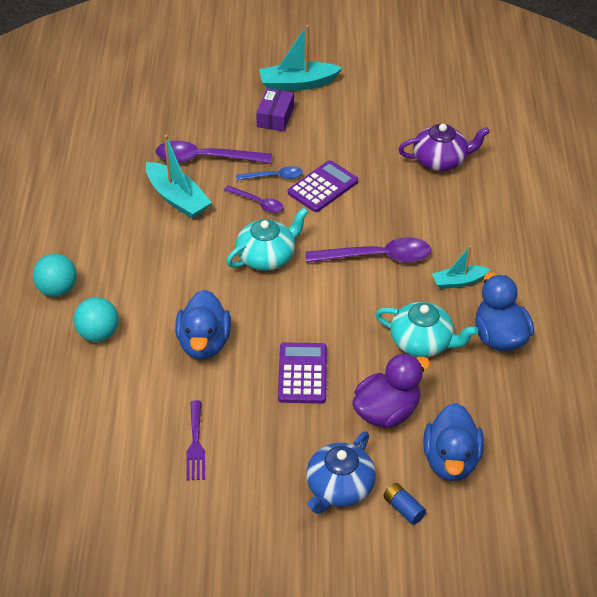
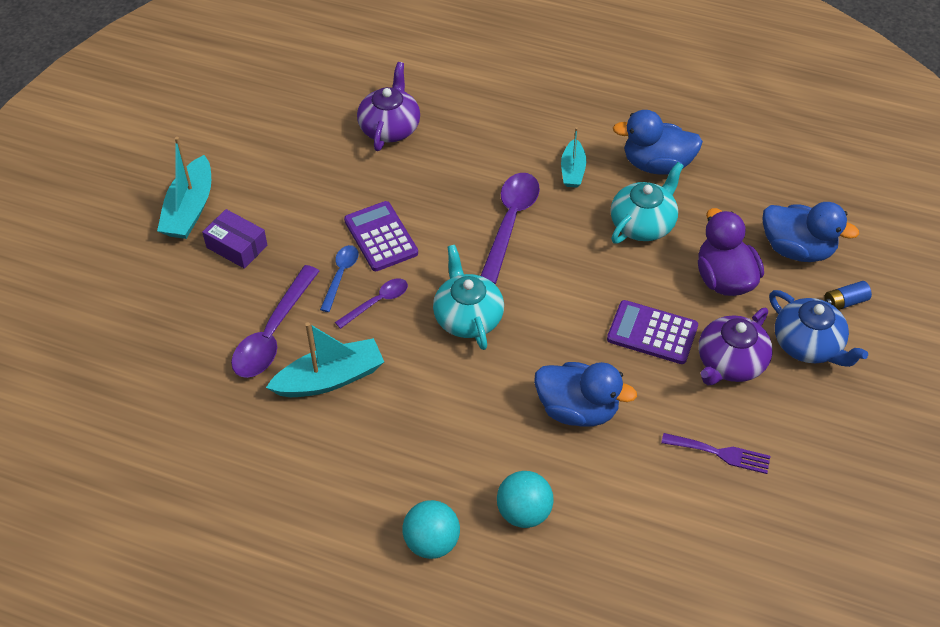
camera: 70 degrees left, 5 degrees up
(293, 433) = (730, 362): none -> purple teapot

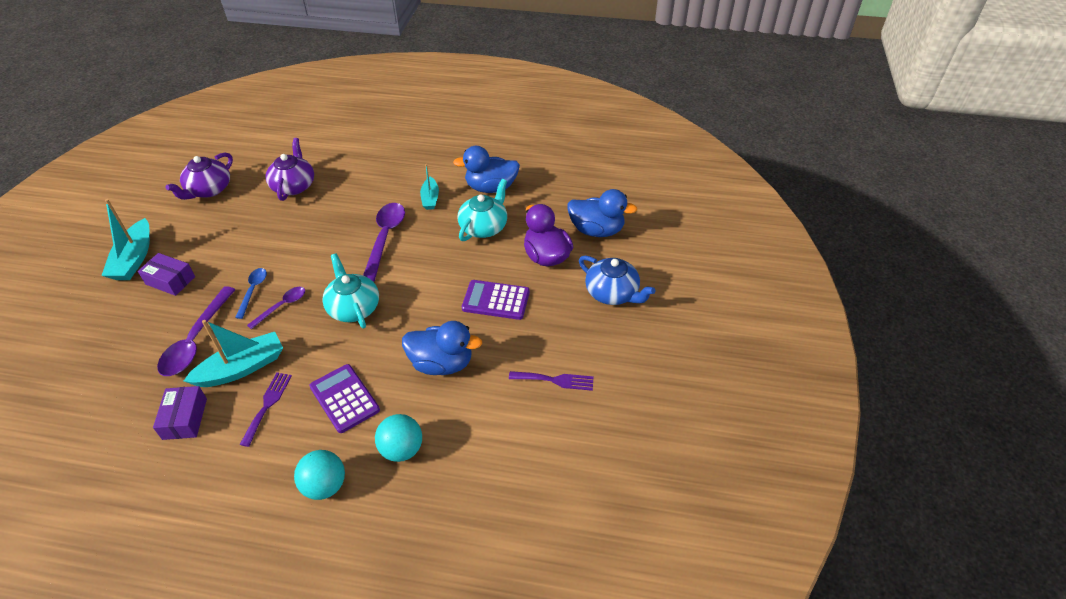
camera: 10 degrees left, 5 degrees down
(265, 433) = (185, 418): none -> purple box
(362, 431) = (267, 405): none -> purple fork
(381, 237) = (285, 260): purple calculator -> purple calculator (344, 398)
(730, 362) = (556, 313): purple teapot -> purple teapot (209, 190)
(844, 302) = (635, 261): blue battery -> none

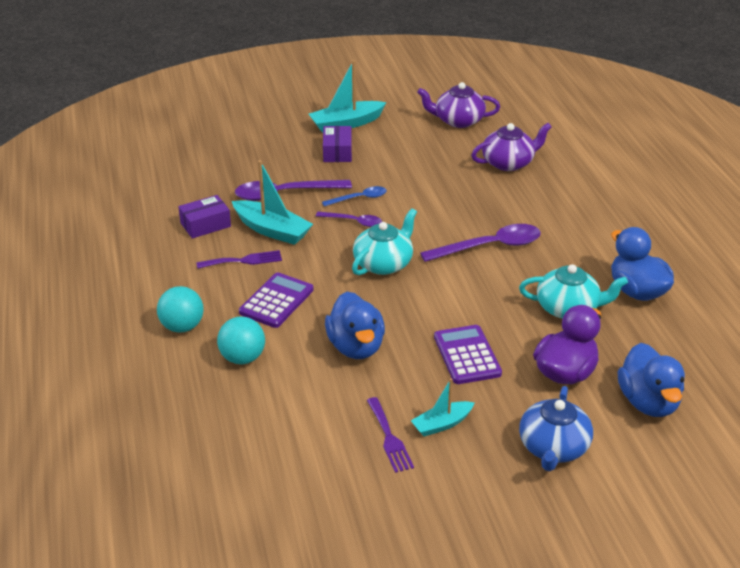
camera: 65 degrees right, 10 degrees down
(430, 198) = (575, 254): turquoise boat -> turquoise boat (442, 424)

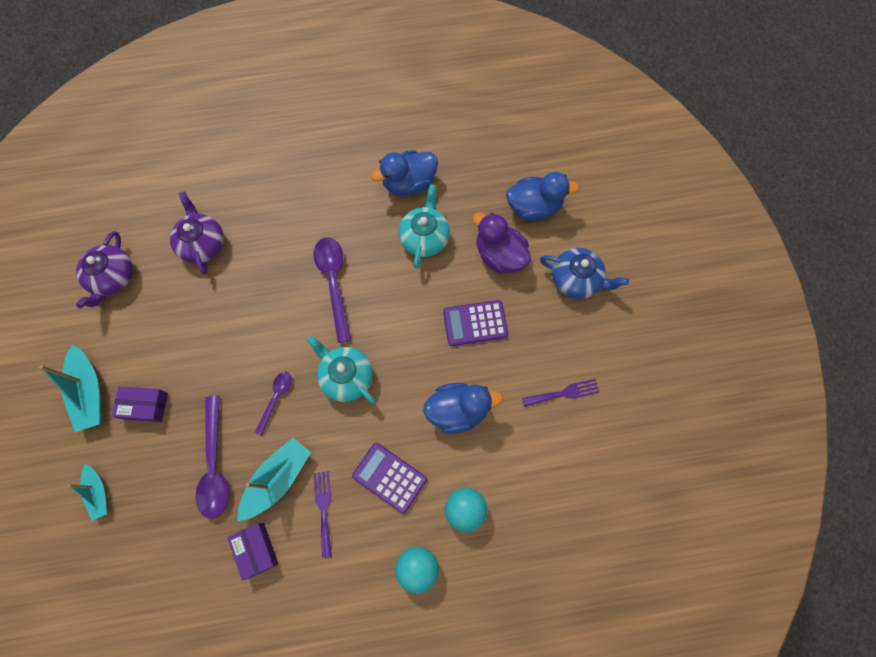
camera: 85 degrees left, 35 degrees up
(359, 198) = (237, 390): blue spoon -> none
(442, 424) = (551, 353): turquoise boat -> turquoise boat (98, 493)

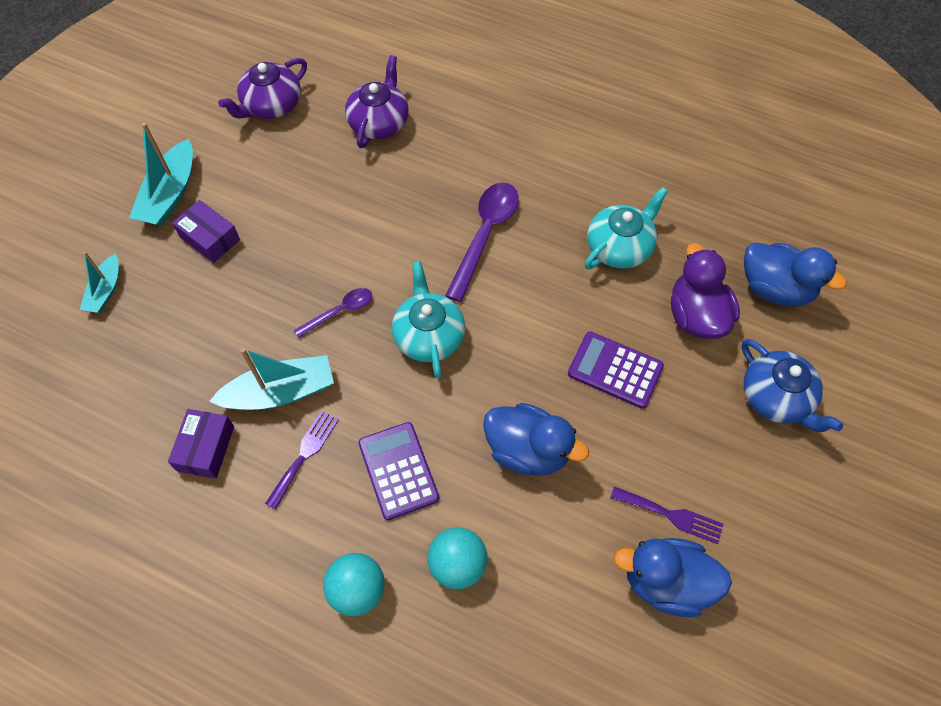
camera: 35 degrees right, 10 degrees down
(215, 464) = (231, 336): purple spoon -> none
(409, 183) = (640, 183): blue duck -> blue duck (666, 582)

